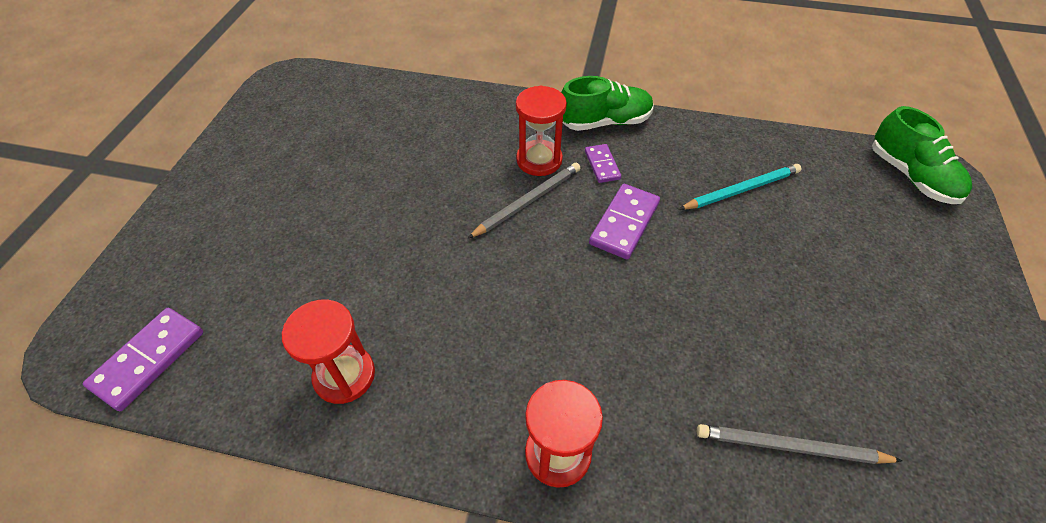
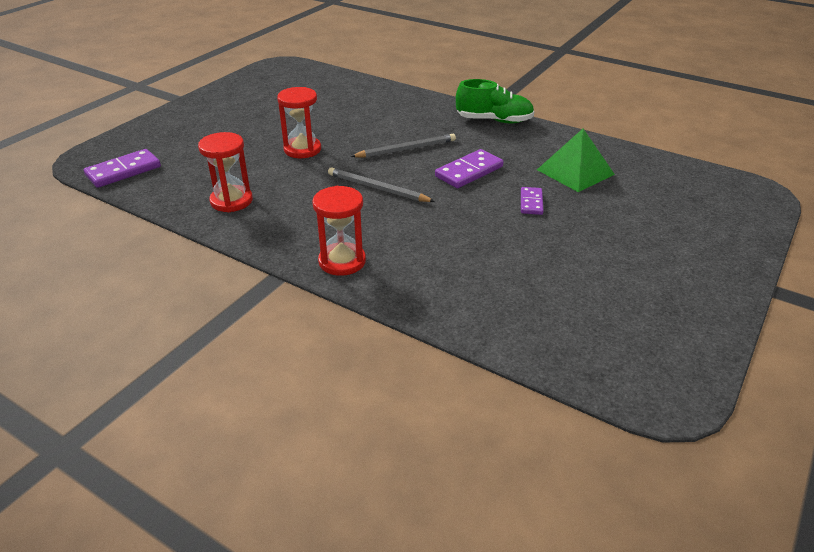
camera: 20 degrees right, 15 degrees down
(539, 160) = (429, 131): red hourglass -> red hourglass (302, 149)
(602, 165) = (475, 141): purple domino -> purple domino (531, 202)
(741, 190) = (575, 172): turquoise pencil -> green pyramid
(790, 447) = (507, 295): grey pencil -> grey pencil (377, 188)
(911, 176) = (729, 190): green shoe -> none

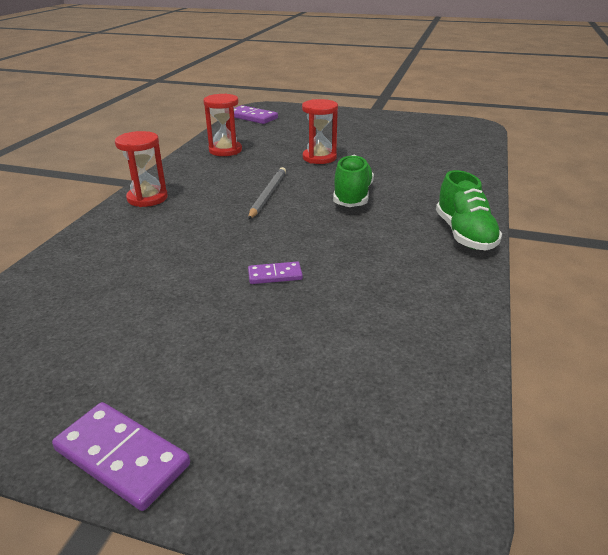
camera: 75 degrees right, 5 degrees down
(406, 149) = (352, 196): grey pencil -> green shoe
(469, 171) = (325, 232): purple domino -> purple domino (122, 457)
(575, 172) = (369, 301): green pyramid -> none

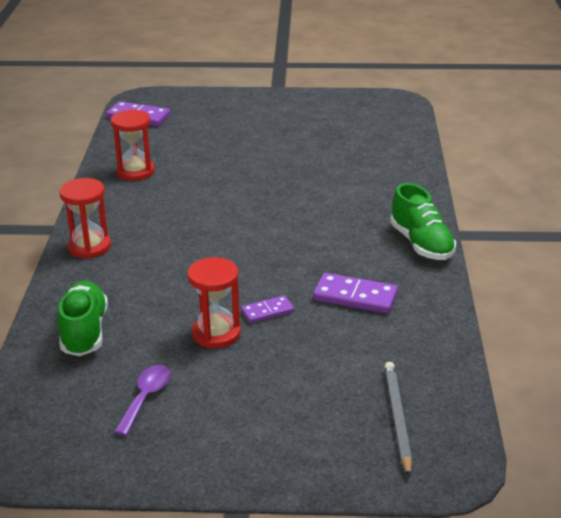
camera: 15 degrees left, 0 degrees up
(94, 344) = (146, 397): none -> purple spoon
(122, 457) = (228, 470): purple domino -> purple domino (355, 296)
(268, 195) = (215, 225): grey pencil -> grey pencil (397, 418)
(319, 158) = (246, 169): red hourglass -> red hourglass (216, 333)
(352, 196) = (302, 215): green shoe -> green shoe (84, 332)

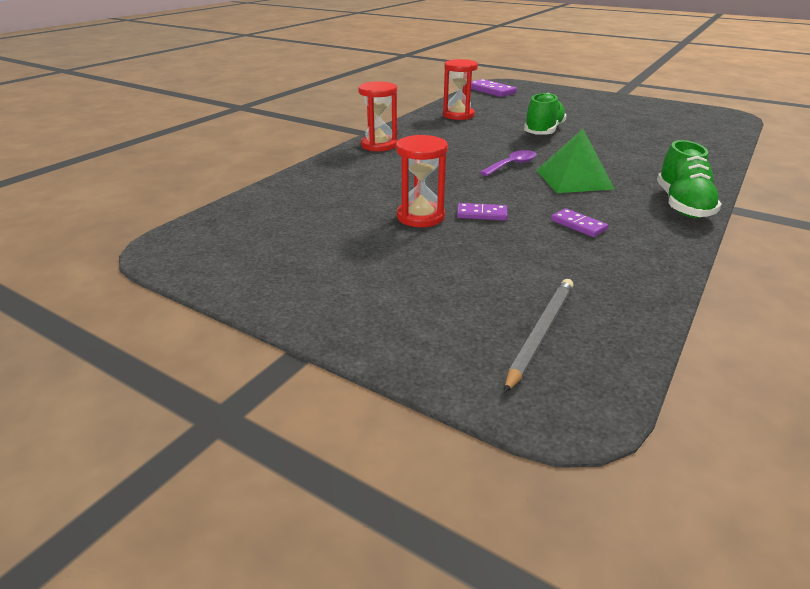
camera: 30 degrees right, 0 degrees up
(84, 332) = (318, 189): green shoe -> green shoe (543, 131)
(146, 397) = (315, 241): purple spoon -> purple spoon (512, 165)
(316, 239) = (574, 179): none -> green pyramid
(355, 296) = (578, 225): purple domino -> purple domino, size x0.61

